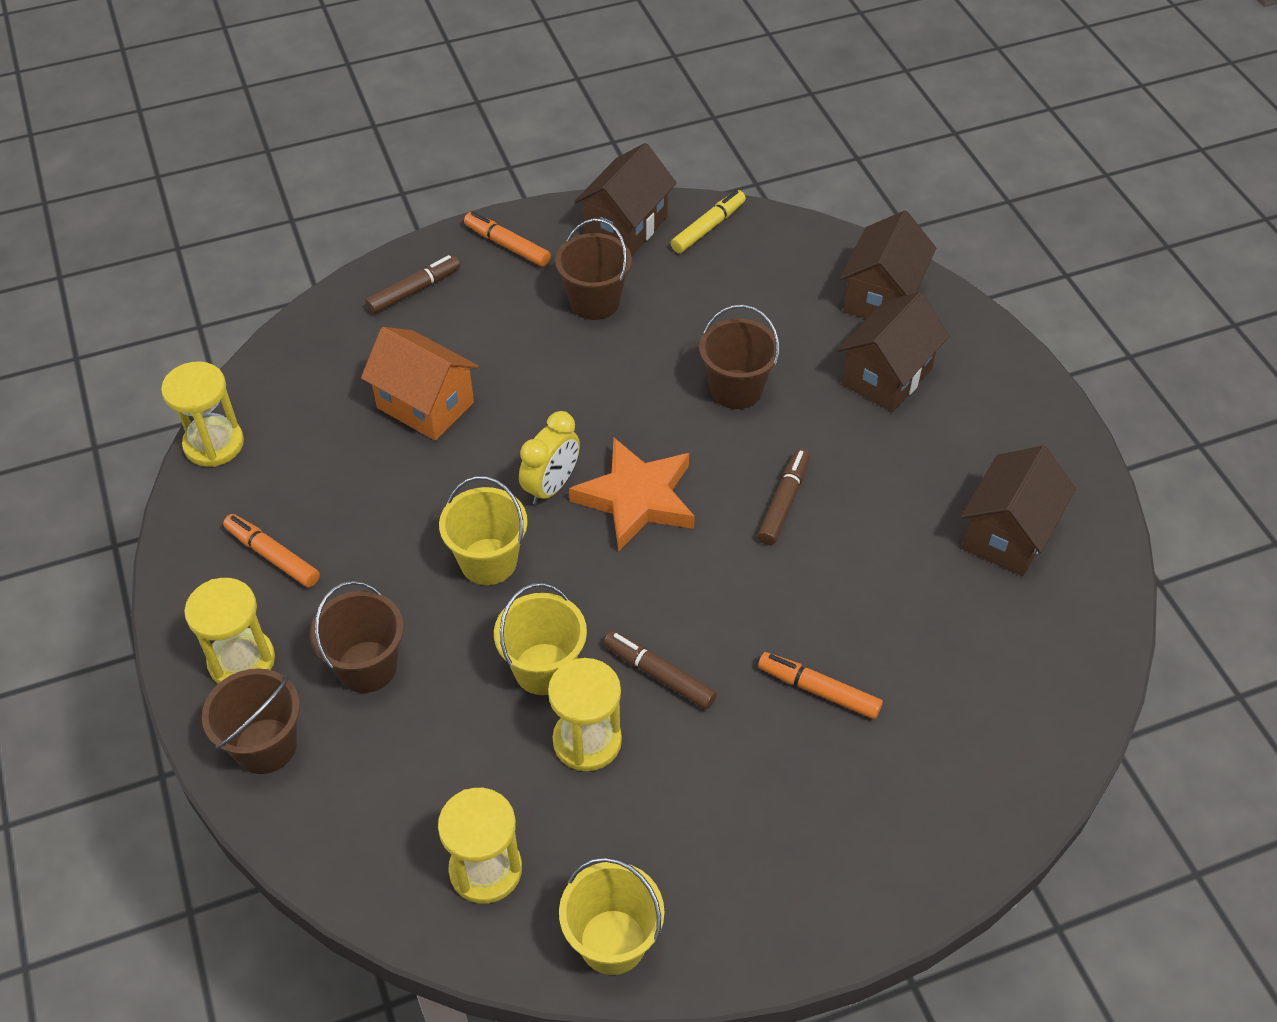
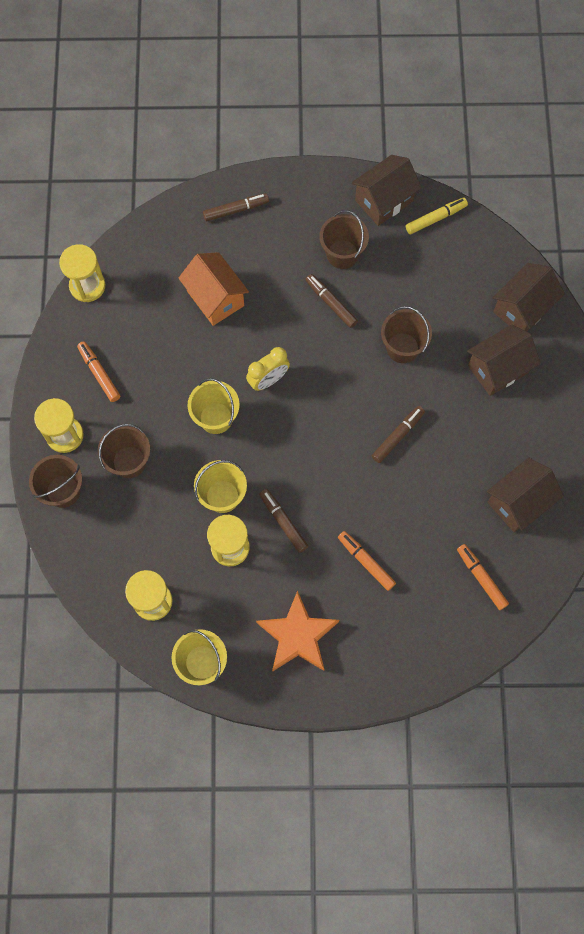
camera: 20 degrees right, 20 degrees up
(507, 245) = (304, 192): orange marker -> orange marker (481, 578)
(605, 364) = (331, 303): none -> brown marker
(637, 499) = (314, 405): orange star -> orange star (298, 636)

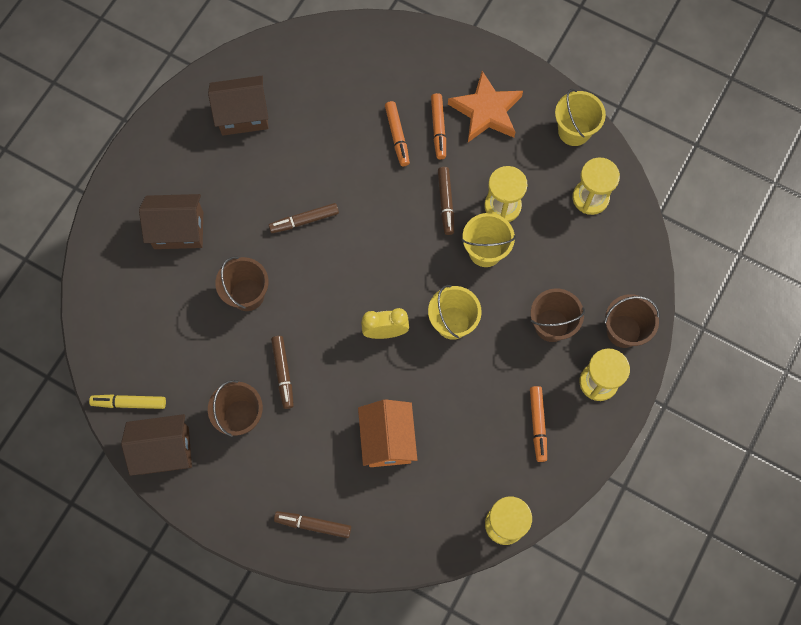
camera: 150 degrees left, 0 degrees up
(481, 578) = (314, 76): orange marker -> orange marker (438, 128)
(522, 309) = (117, 271): brown house -> none

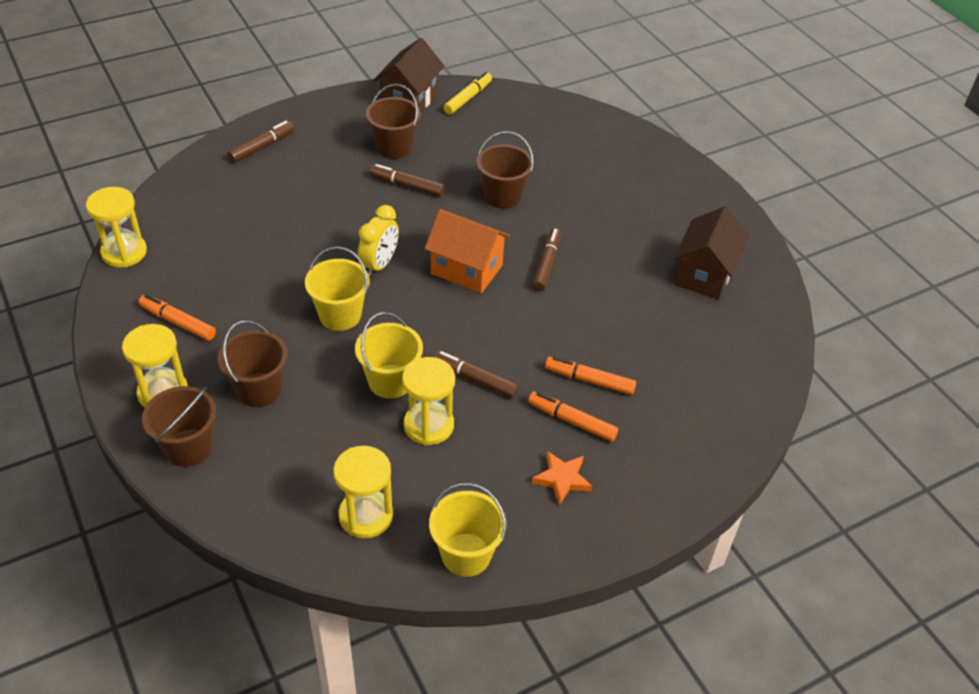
camera: 120 degrees right, 25 degrees down
(178, 230) = (606, 183): brown house -> none
(387, 440) = (280, 218): orange house -> orange house (466, 269)
(486, 111) = (562, 479): orange star -> orange star, size x0.55

